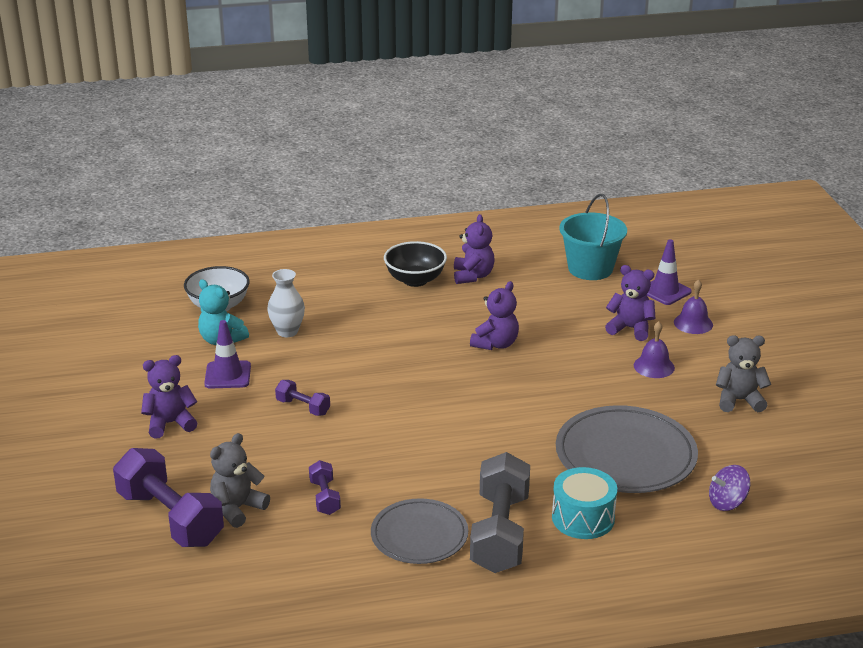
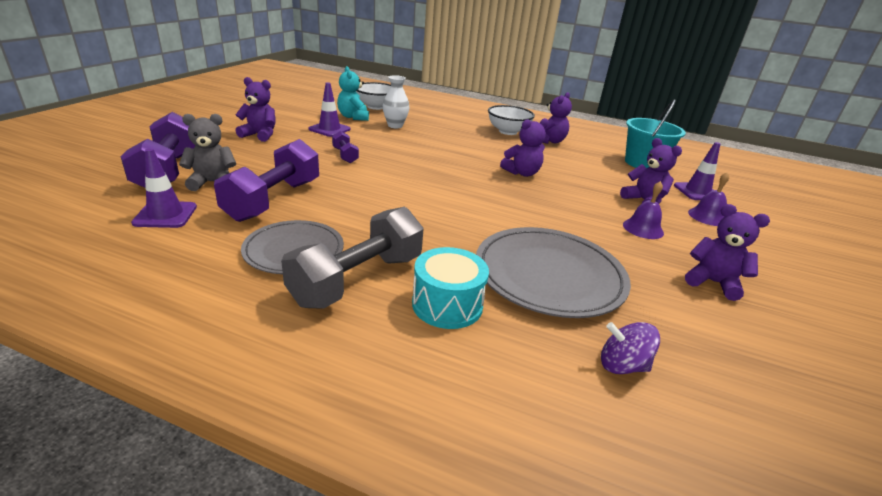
camera: 30 degrees right, 0 degrees up
(262, 562) = (165, 215): none -> purple traffic cone
(325, 497) = (273, 200): purple dumbbell -> purple dumbbell, size x2.08
(415, 280) = (508, 131): black bowl -> white bowl
(739, 400) = (712, 282): grey teddy bear -> purple teddy bear

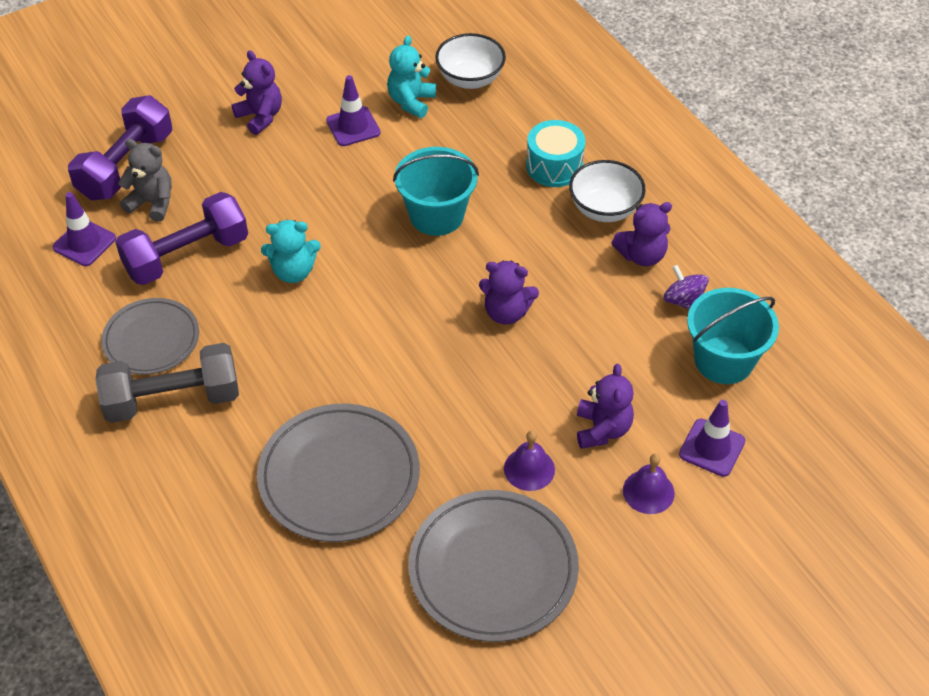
camera: 40 degrees right, 20 degrees up
(345, 155) = (322, 196): purple dumbbell -> none
(369, 188) = (293, 271): none -> turquoise teddy bear
(395, 126) = (449, 142): white vase -> none
(427, 149) = (436, 215): none -> turquoise bucket
(447, 304) = (216, 462): turquoise drum -> turquoise drum (554, 166)
(622, 365) = (284, 588): purple spinning top -> purple spinning top (683, 301)
(712, 282) = (493, 569): purple teddy bear -> grey plate

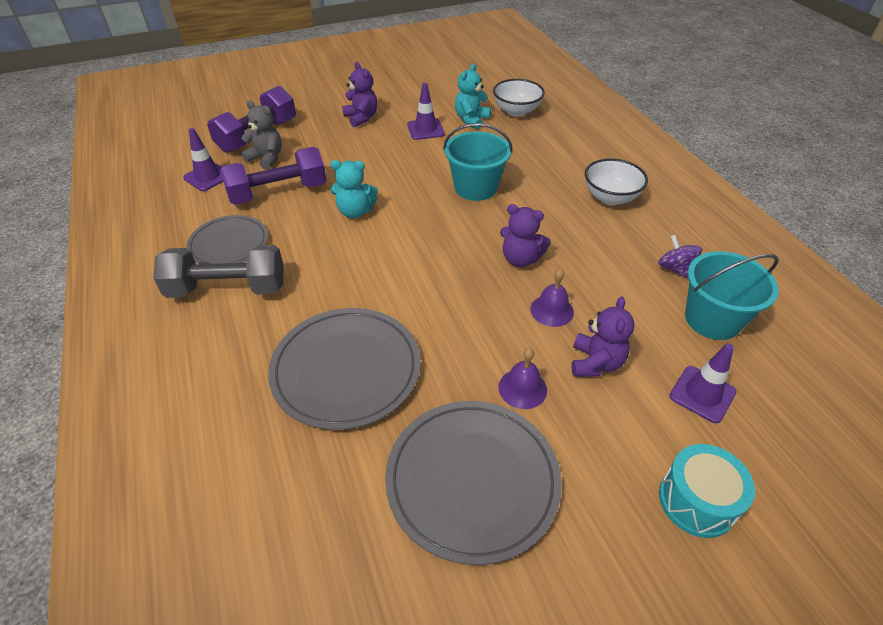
camera: 10 degrees right, 5 degrees down
(554, 166) = (572, 167): turquoise drum -> turquoise drum (697, 501)
(642, 255) = (639, 232): purple teddy bear -> none
(648, 491) = (637, 426): purple bell -> purple bell (552, 310)

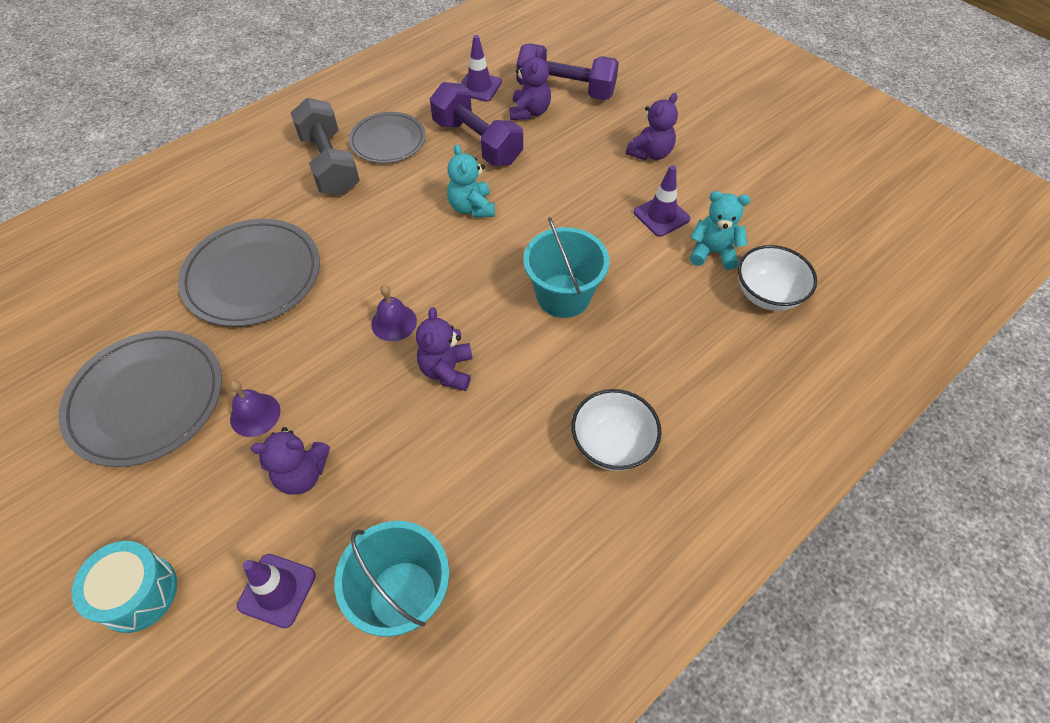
camera: 70 degrees right, 10 degrees up
(266, 158) = (529, 112): grey teddy bear -> purple teddy bear
(552, 310) = (371, 418): purple bell -> purple bell (394, 322)
(675, 268) = (488, 542): purple spinning top -> none

